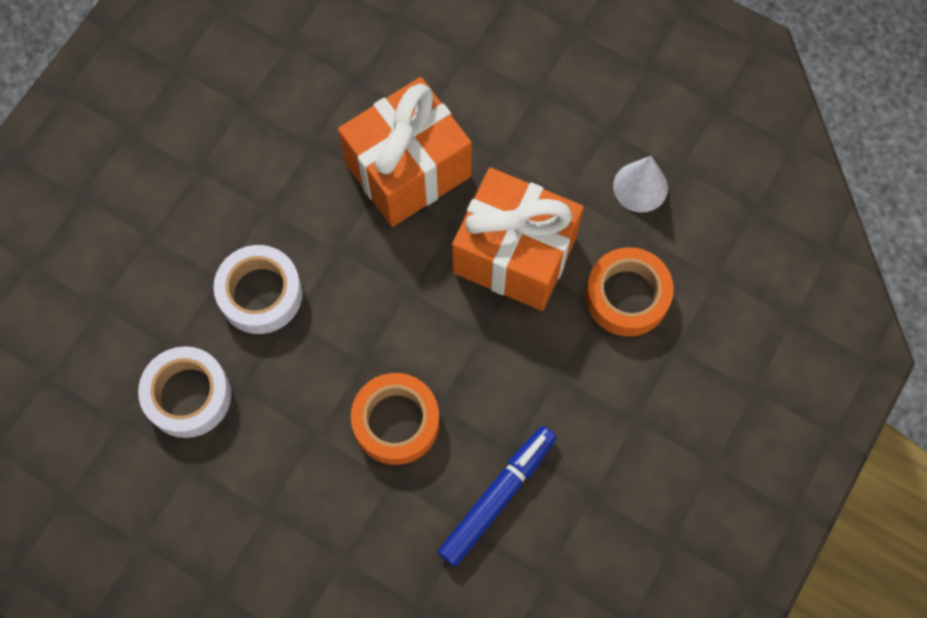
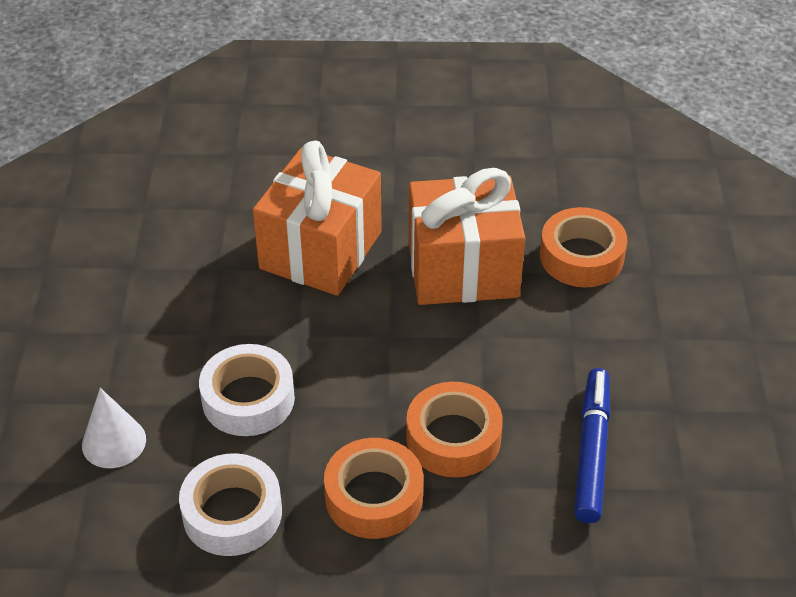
camera: 30 degrees left, 25 degrees down
(301, 441) = (374, 497): none -> orange tape
(640, 187) = (530, 181): white cone -> white cone (114, 442)

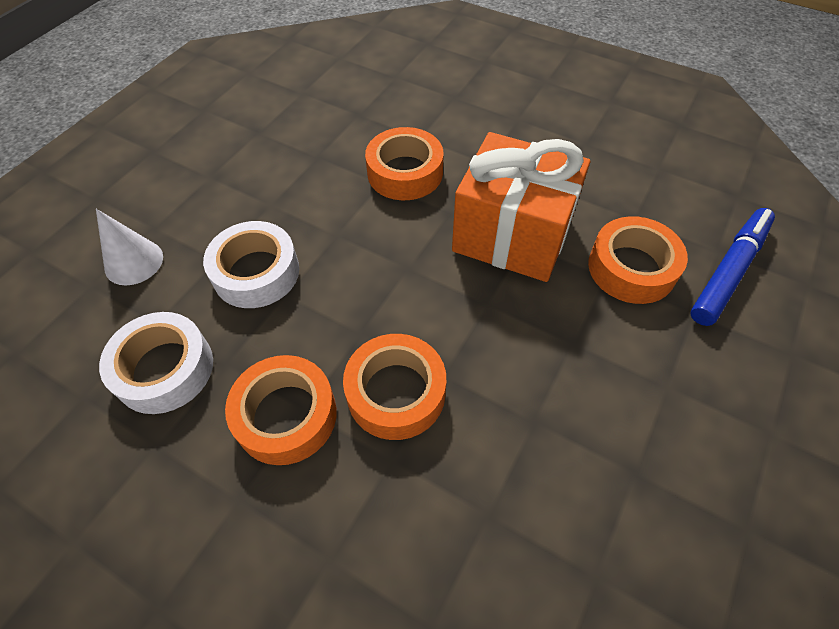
camera: 30 degrees right, 10 degrees up
(320, 250) = (405, 173): orange gift -> orange tape
(591, 451) = (520, 476): blue marker -> blue marker (728, 271)

